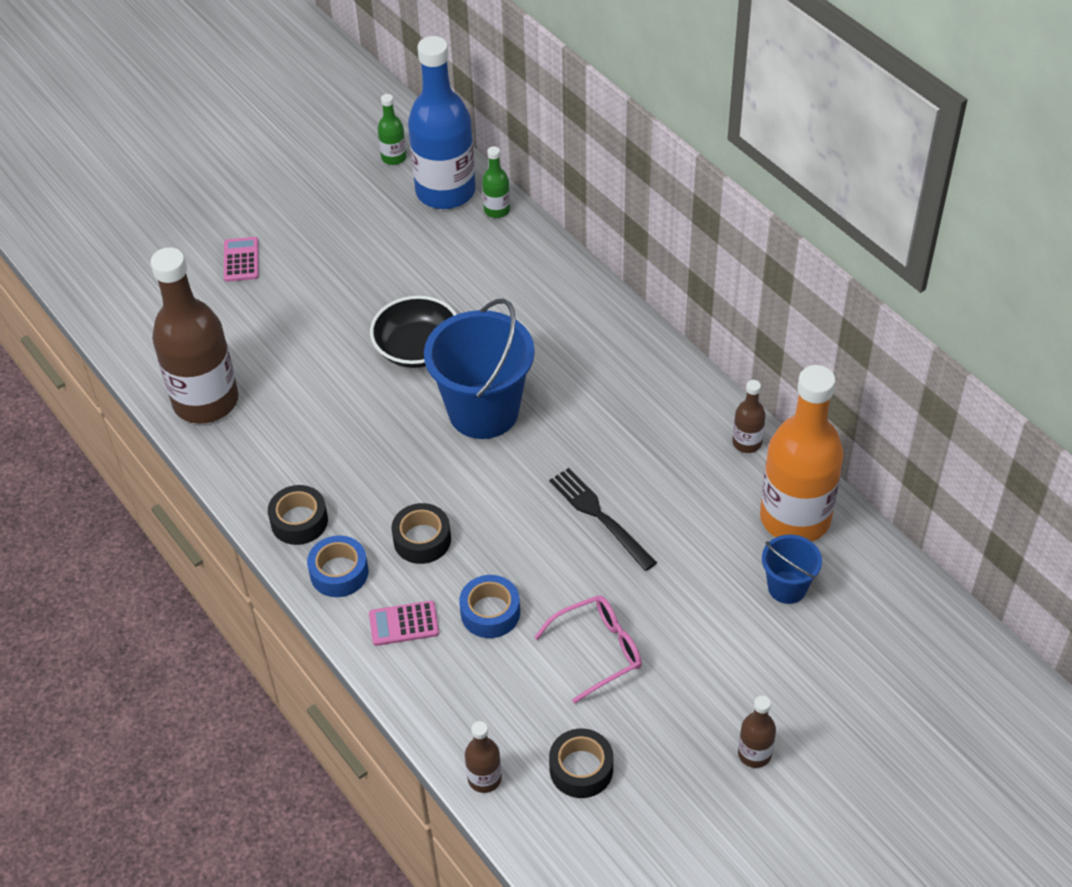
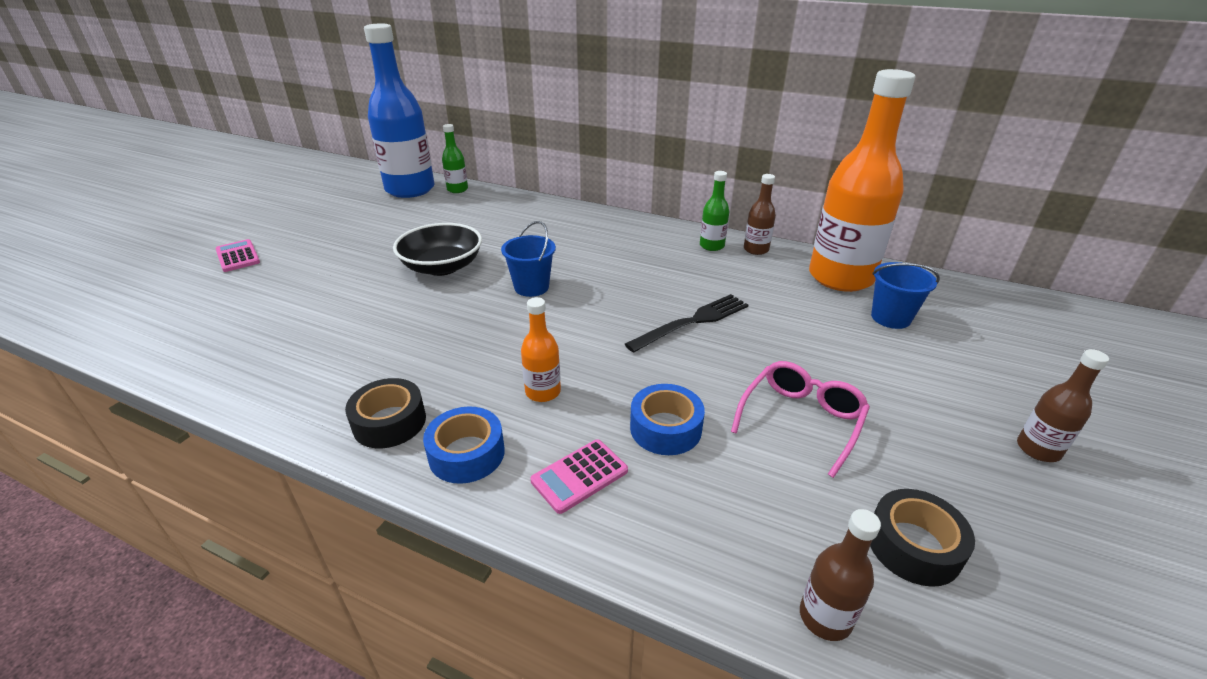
camera: 30 degrees left, 15 degrees down
(206, 401) = (228, 356): brown bottle -> none
(394, 157) = (357, 183): green bottle -> green bottle (712, 246)
(422, 540) = (543, 392): black tape -> orange bottle
(483, 411) = (531, 287): blue bucket -> blue bucket, size x0.51
(598, 515) = (693, 321): black fork -> black fork turned 120 degrees clockwise

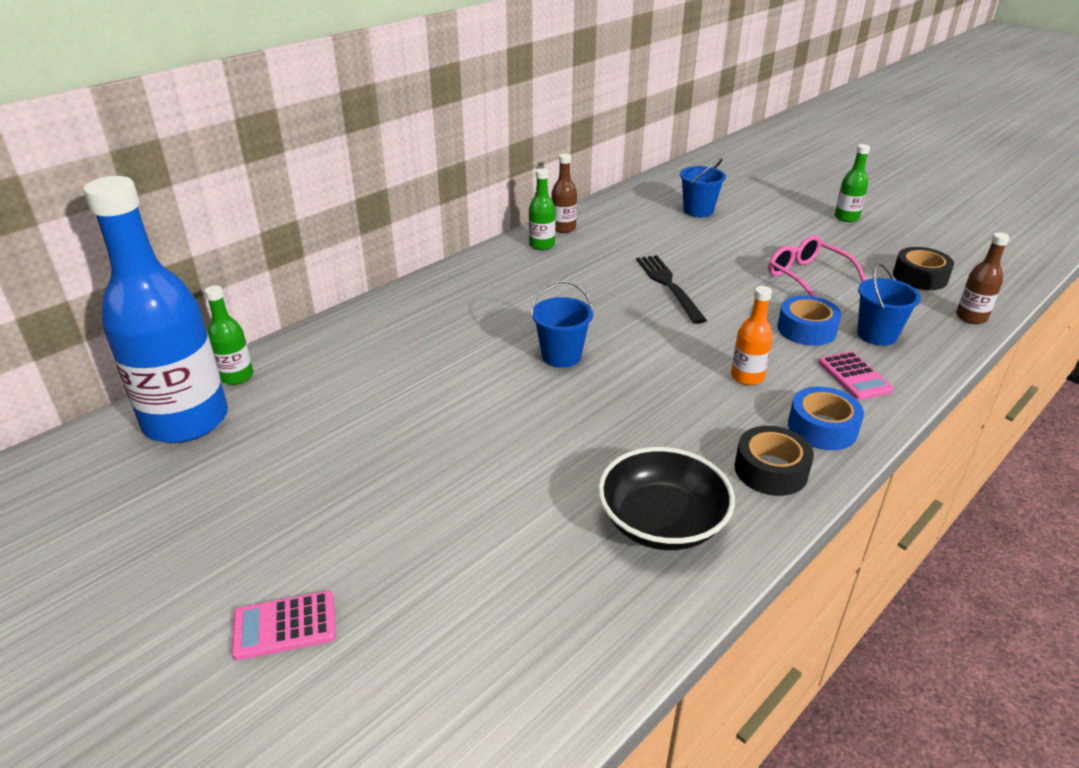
camera: 70 degrees left, 0 degrees up
(442, 267) = (473, 411): black bowl -> black bowl (662, 522)
(692, 495) = (876, 335): none -> blue bucket
(840, 277) = (632, 210): orange bottle -> none
(1038, 449) = (846, 217): brown bottle -> green bottle

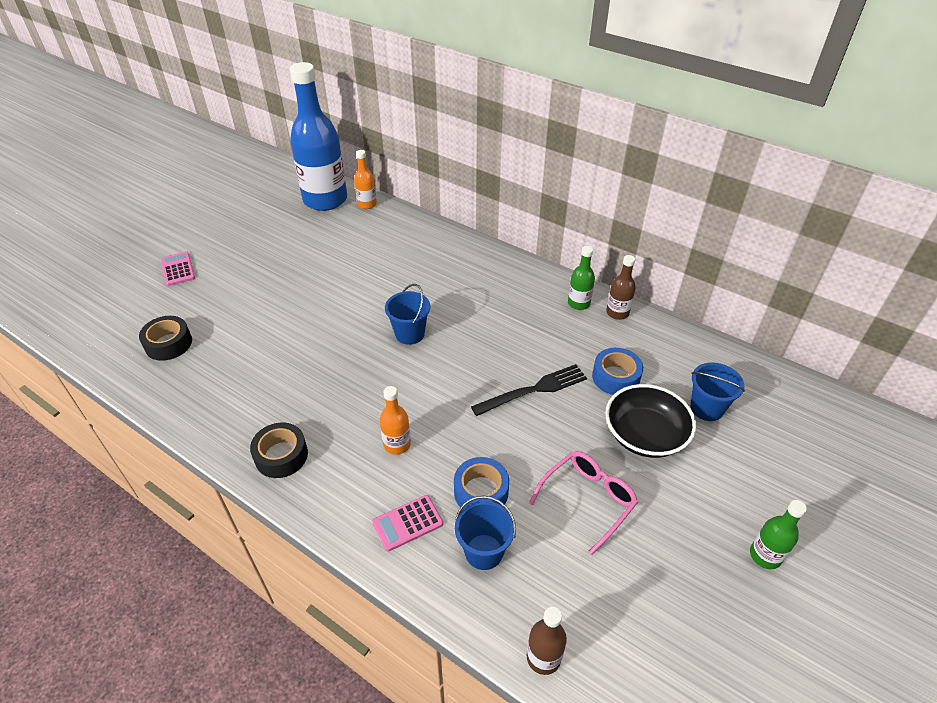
camera: 80 degrees right, 10 degrees up
(236, 376) = (367, 204): green bottle -> orange bottle
(662, 522) = (233, 397): black bowl -> black bowl (645, 435)
(822, 428) = (332, 492): blue tape -> blue tape (615, 377)
(920, 277) = (627, 618): black tape -> black tape (168, 344)

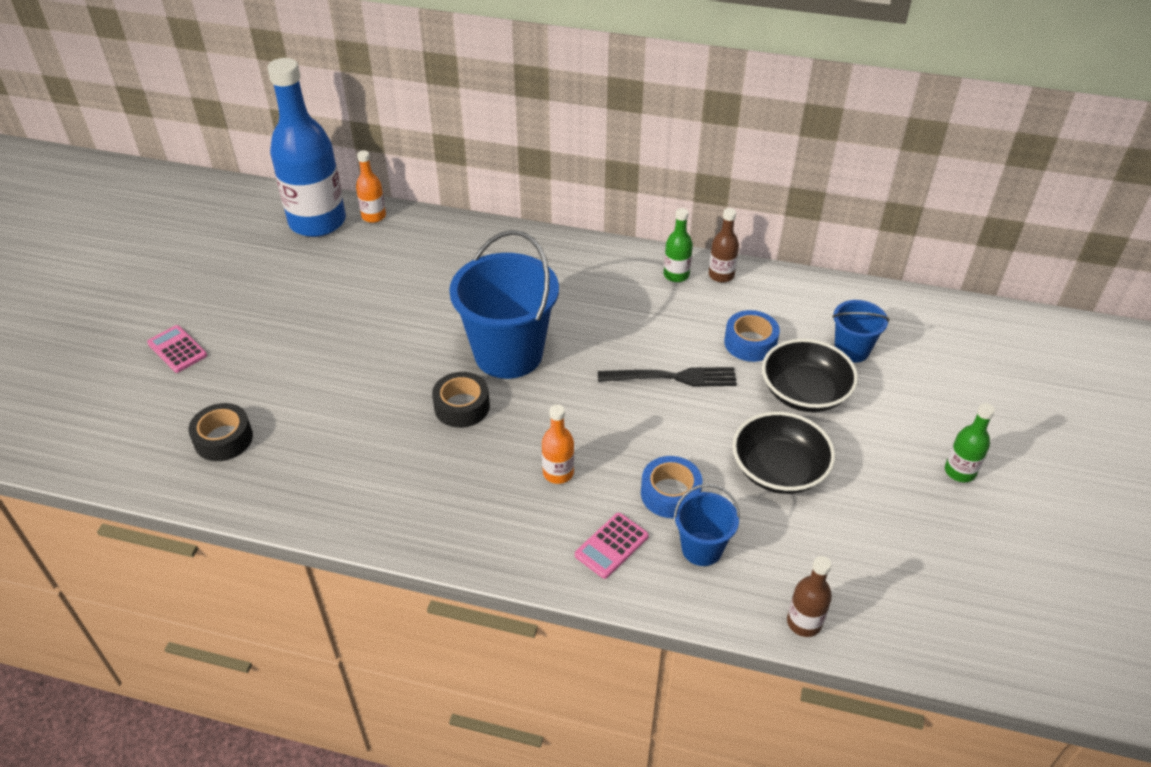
camera: 20 degrees left, 0 degrees up
(281, 455) = (437, 521): black tape -> black tape (462, 406)
(410, 334) = (508, 354): blue bucket -> blue bucket, size x1.97
(534, 389) = (674, 377): black fork -> black fork turned 45 degrees clockwise
(588, 500) = (778, 470): pink glasses -> black bowl

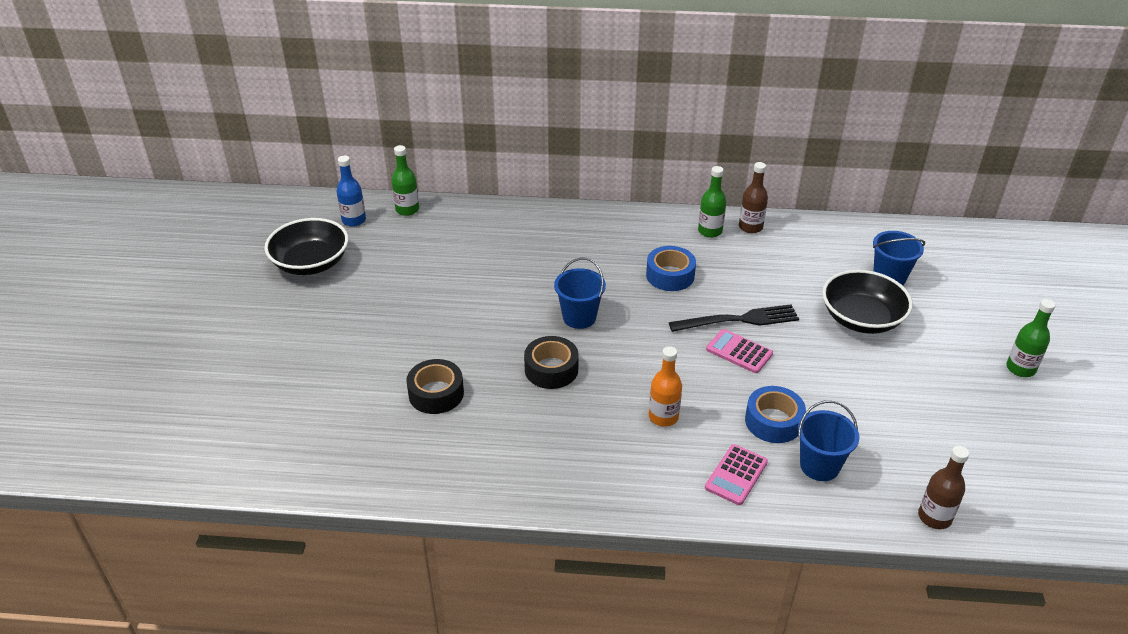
camera: 10 degrees left, 5 degrees down
(177, 349) = (251, 351): pink calculator -> pink calculator (739, 352)
(223, 439) = (326, 428): black tape -> black tape (436, 393)
(317, 222) = (354, 220): blue bottle -> blue bottle, size x0.43
(373, 216) = (407, 210): orange bottle -> green bottle
(508, 354) = (579, 317): blue bucket -> blue bucket, size x0.51
(750, 343) = (797, 282): blue tape -> blue tape (670, 275)
(778, 470) = (863, 388): black bowl -> black bowl (311, 263)

